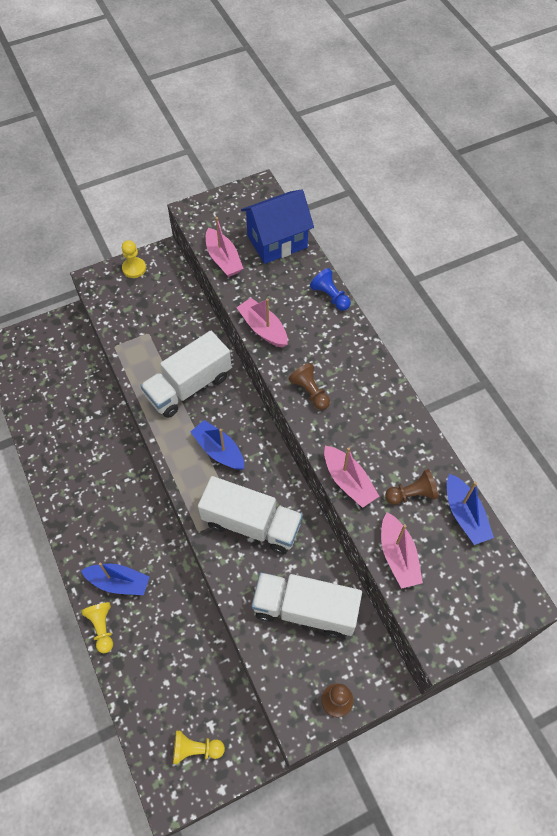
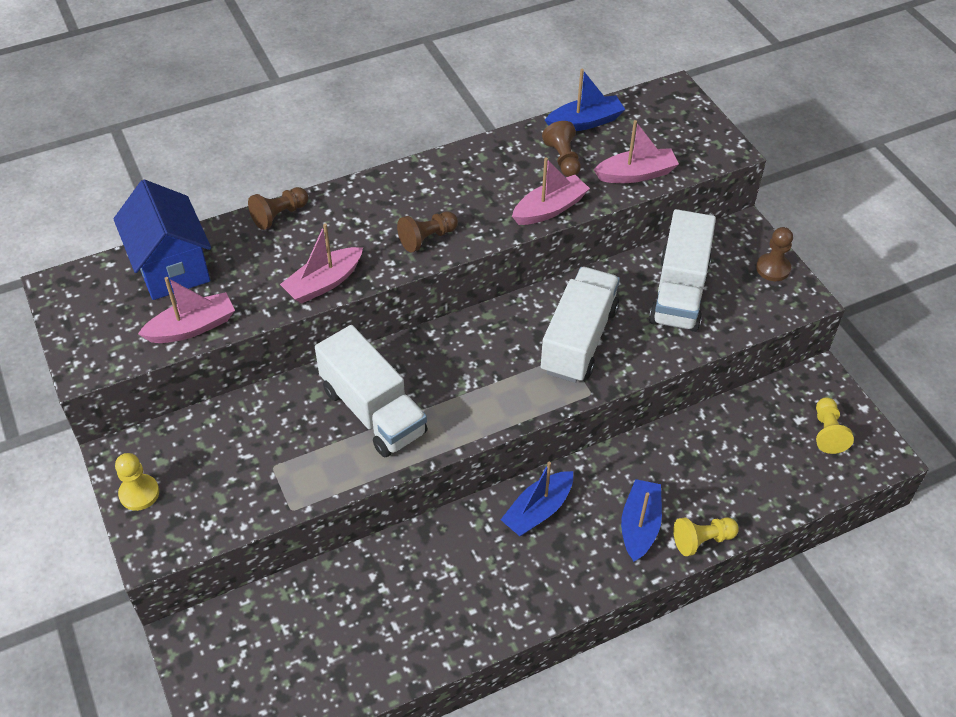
camera: 90 degrees left, 10 degrees down
(219, 450) = (476, 374): blue boat -> blue boat (538, 510)
(330, 296) = (279, 215): blue pawn -> brown pawn

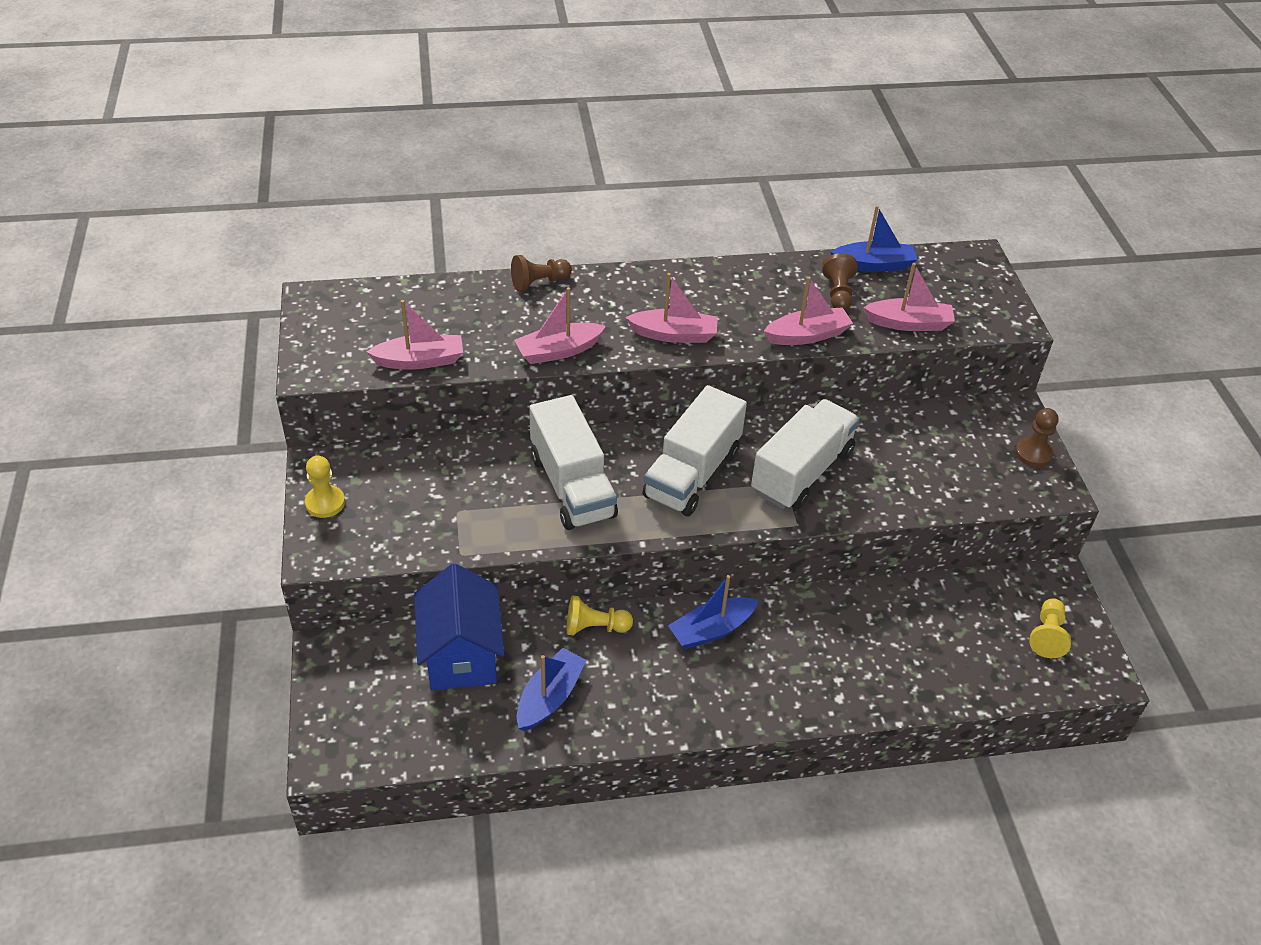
camera: 15 degrees right, 5 degrees down
(171, 267) = (421, 305): blue house -> blue house (461, 655)
(427, 238) = (674, 334): brown pawn -> pink boat
(639, 526) = (811, 672): blue boat -> blue boat (549, 697)
(679, 292) = (924, 452): white truck -> white truck (692, 474)
(702, 540) = (873, 704): yellow pawn -> yellow pawn (595, 627)

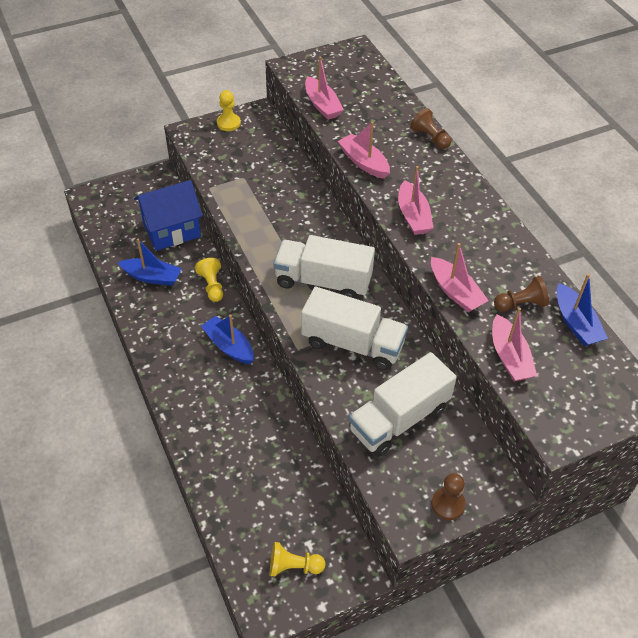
camera: 75 degrees right, 5 degrees up
(572, 486) = (285, 223): white truck -> white truck (399, 419)

